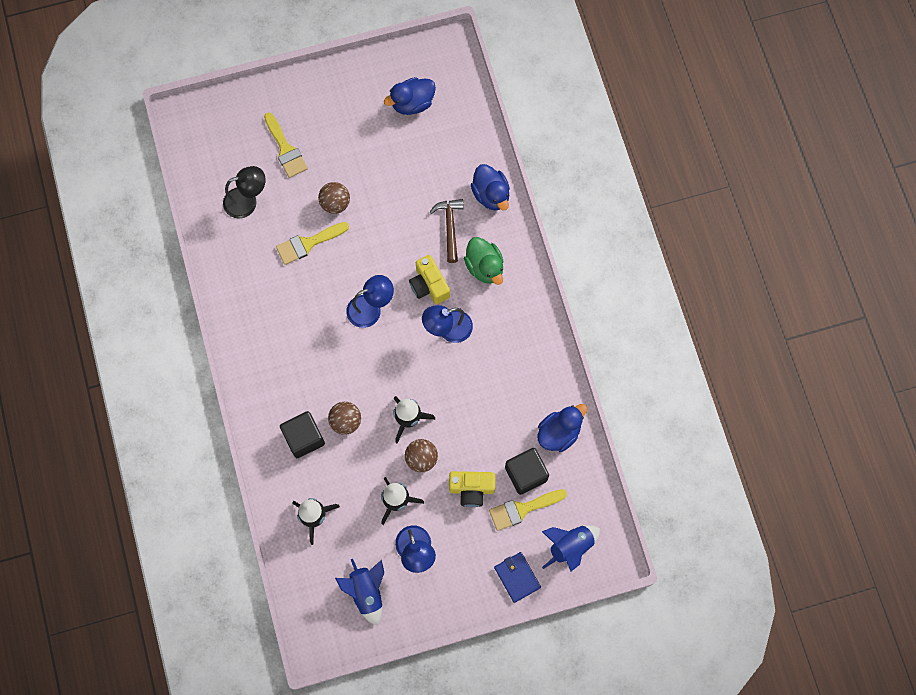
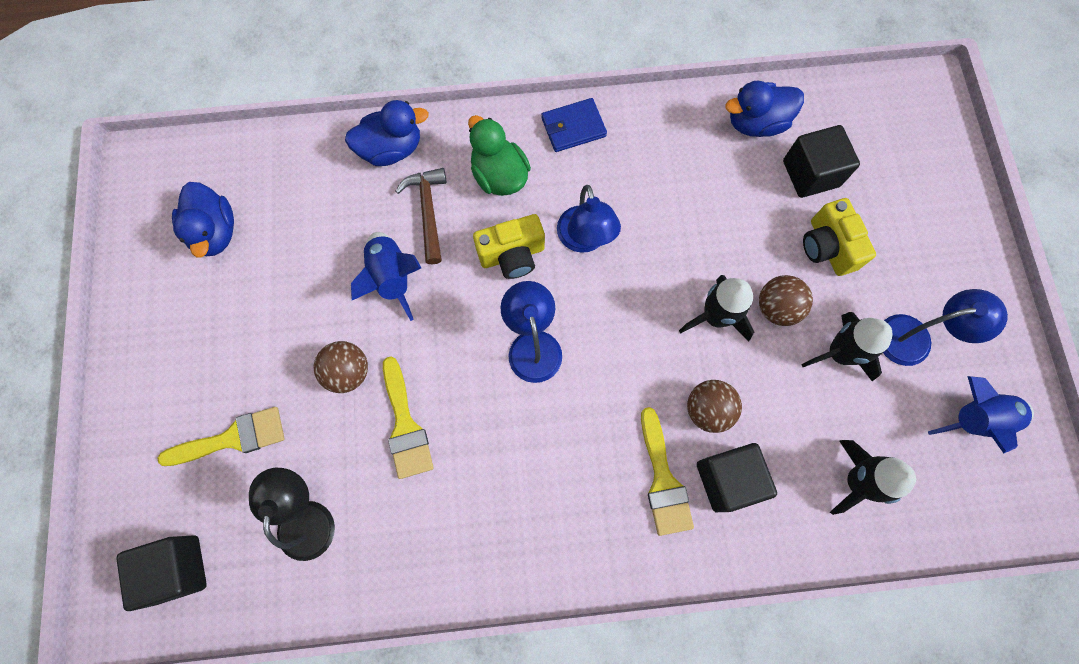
camera: 80 degrees left, 0 degrees up
(209, 140) = (177, 569): none -> black cube
(450, 227) = (428, 212): brown hammer -> brown hammer turned 75 degrees clockwise
(471, 489) = (827, 247): yellow camera -> yellow camera turned 150 degrees clockwise
(484, 267) = (499, 175): green duck -> green duck turned 105 degrees counterclockwise
(517, 577) = (956, 209): blue wallet -> blue wallet (573, 127)
(522, 509) = (860, 186): yellow brush -> yellow brush (663, 480)
(559, 433) = (756, 123): blue duck -> blue duck turned 75 degrees counterclockwise
(570, 546) = (915, 137): blue rocket -> blue rocket (391, 278)

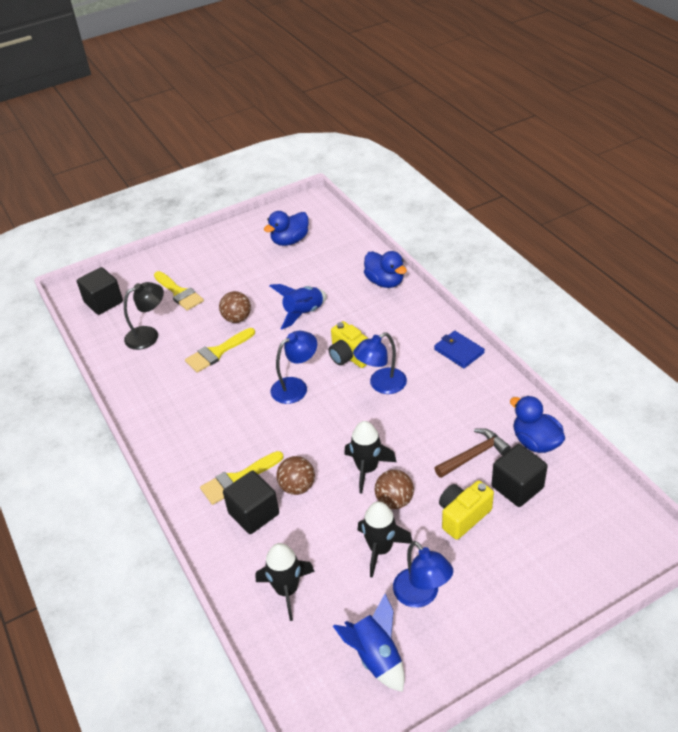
camera: 70 degrees right, 30 degrees down
(428, 212) = (354, 311): brown hammer -> brown hammer (473, 455)
(499, 175) = (399, 331): green duck -> none

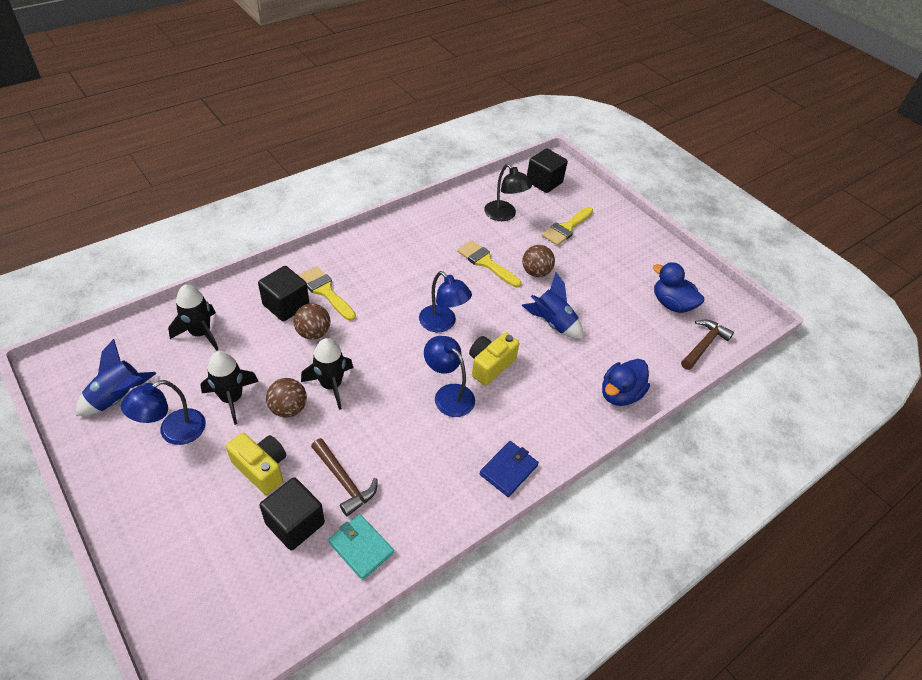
camera: 75 degrees right, 5 degrees up
(337, 230) = (703, 345): none -> brown hammer
(535, 442) = (361, 547): blue duck -> turquoise wallet

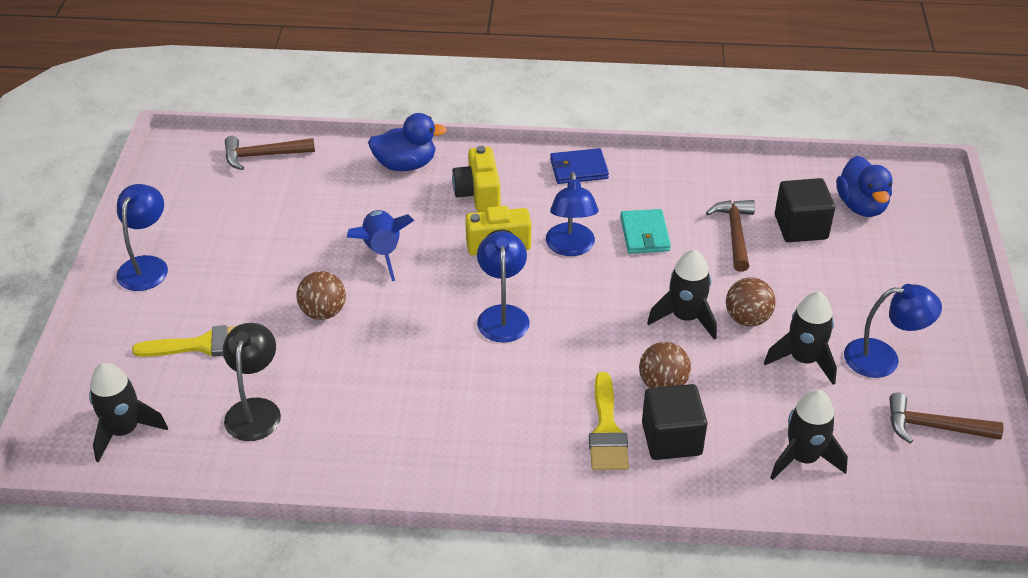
camera: 135 degrees left, 5 degrees down
(118, 397) = (934, 427): blue rocket -> brown hammer
(261, 468) = (807, 281): yellow camera -> yellow camera (478, 193)
(361, 547) = (754, 186): turquoise wallet -> turquoise wallet (644, 234)
(486, 263) = (366, 357): yellow brush -> none
(544, 182) = (124, 431): black cube -> black rocket
(649, 247) = (147, 266): none -> blue lamp
(671, 304) = (230, 201): blue duck -> blue duck (861, 206)

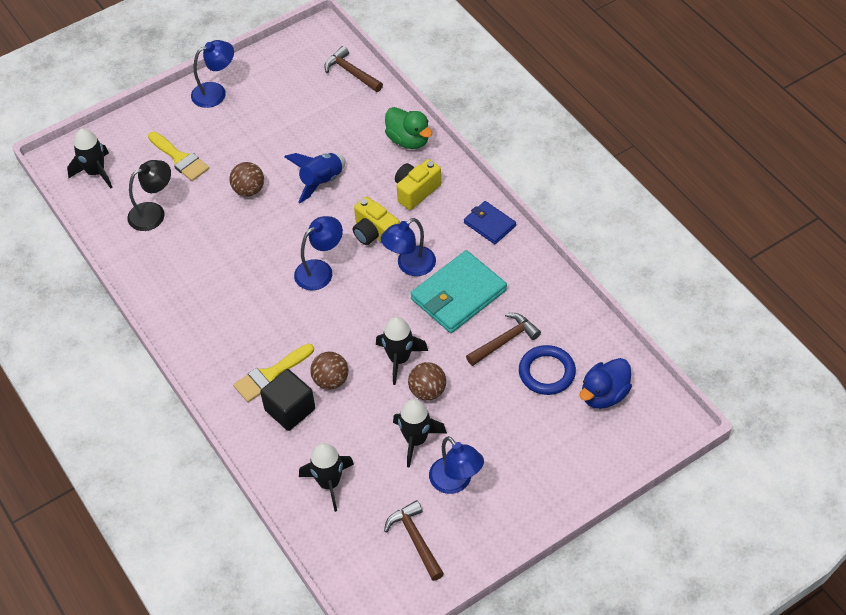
camera: 55 degrees right, 10 degrees up
(405, 164) = (408, 140): blue duck -> green duck
(644, 234) = (458, 295): turquoise wallet -> turquoise wallet, size x1.78
(800, 227) = (547, 372): black cube -> blue ring

